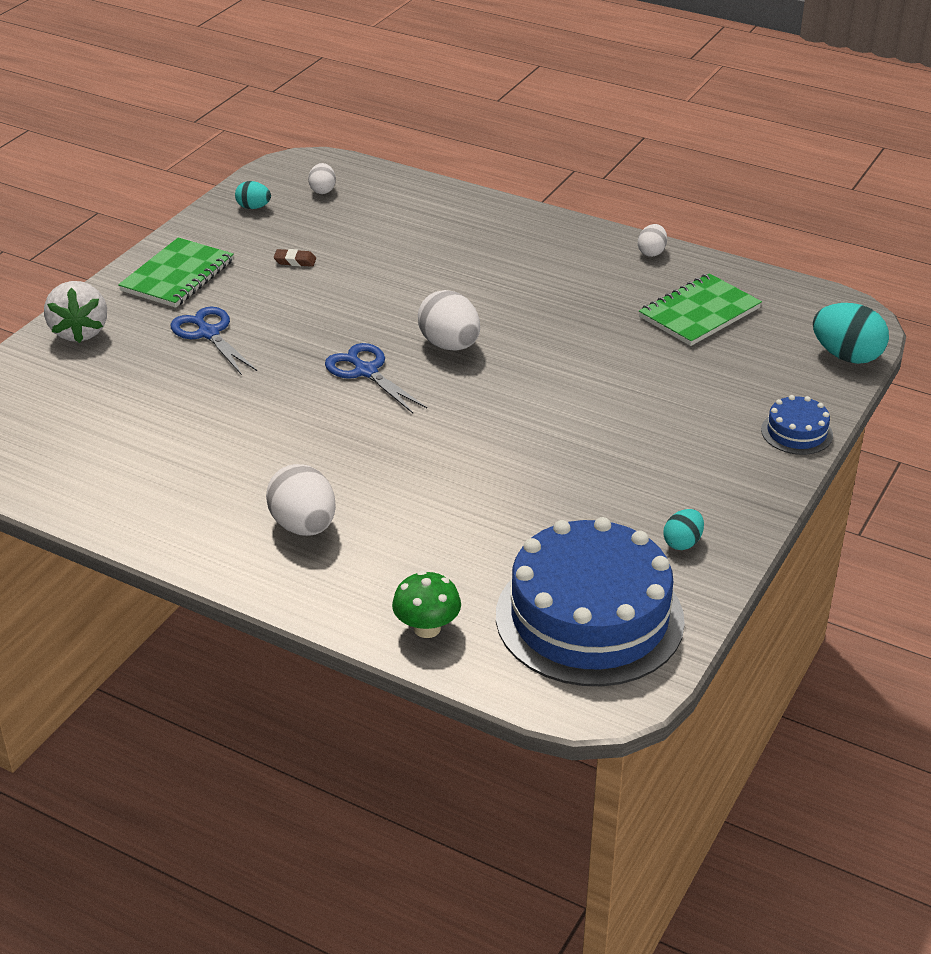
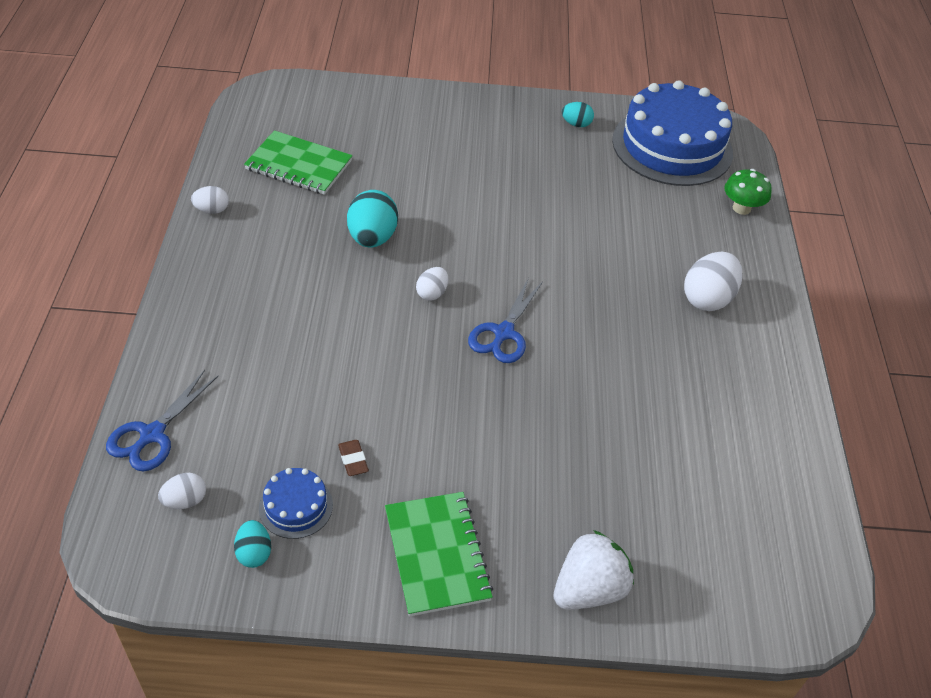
camera: 120 degrees left, 10 degrees up
(177, 276) = (437, 554): green notebook -> green notebook turned 75 degrees clockwise
(208, 333) = (520, 472): blue scissors -> blue scissors (152, 435)
(449, 345) = (432, 293): white egg -> white egg, size x0.55
(796, 432) = (427, 97): blue cake -> blue cake (296, 506)
(846, 356) = (319, 88): turquoise egg -> turquoise egg (372, 238)

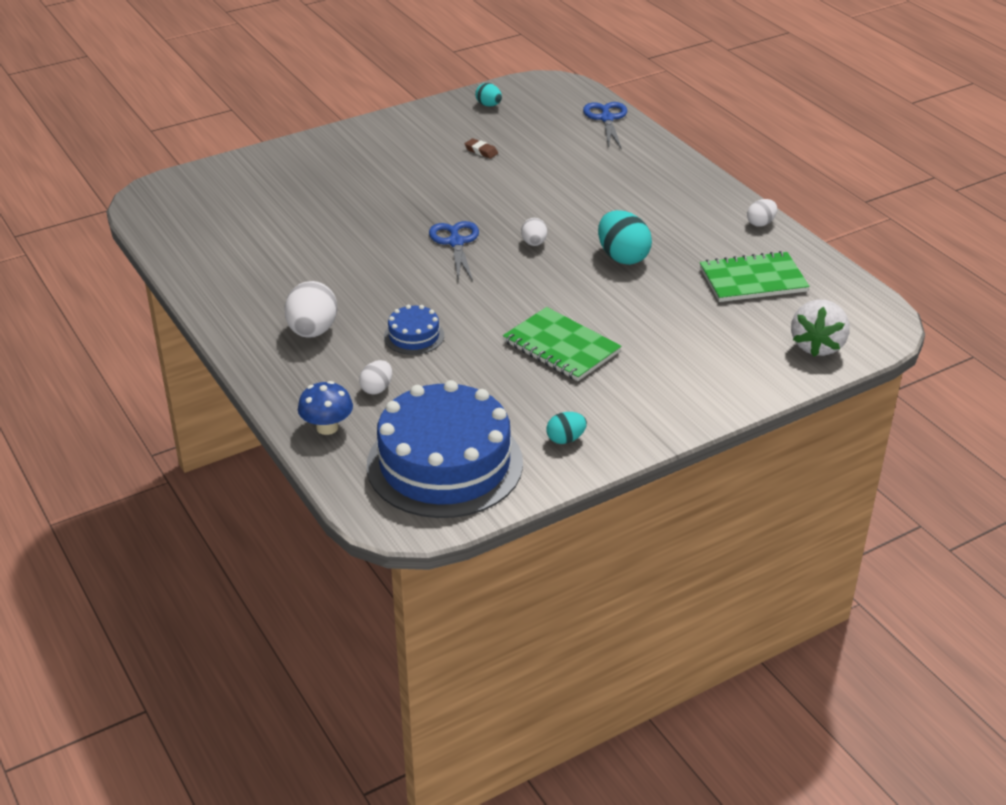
camera: 150 degrees right, 10 degrees down
(185, 501) = (550, 106): white egg -> white egg (377, 388)
(296, 506) = (489, 125): blue cake -> blue cake (414, 336)
(437, 554) = (390, 138): green notebook -> green notebook (561, 347)
(588, 589) = (292, 156): white strawberry -> white strawberry (817, 346)
(741, 208) = (327, 427): green mushroom -> blue mushroom

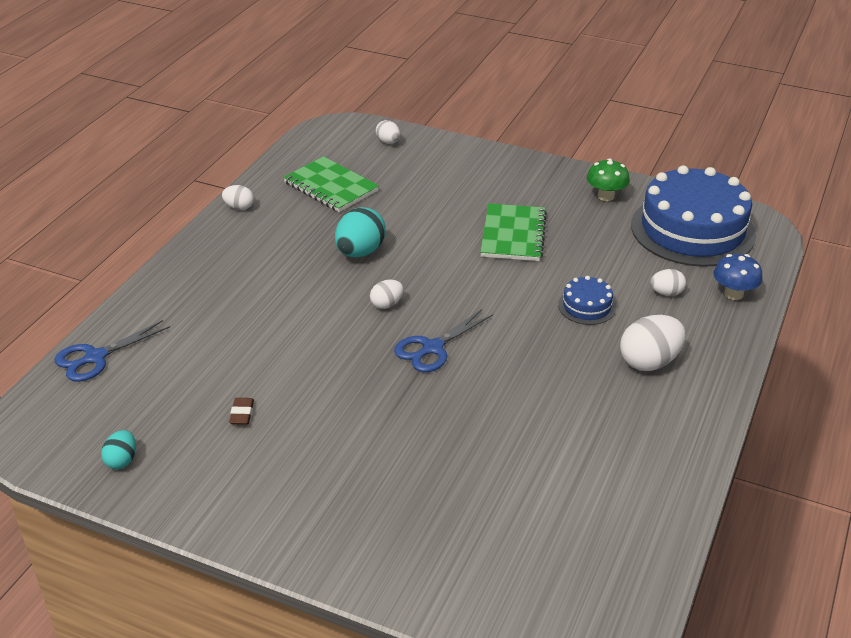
camera: 125 degrees left, 0 degrees up
(565, 439) = (606, 196): turquoise egg -> green mushroom
(817, 346) = (388, 142): white strawberry -> white egg

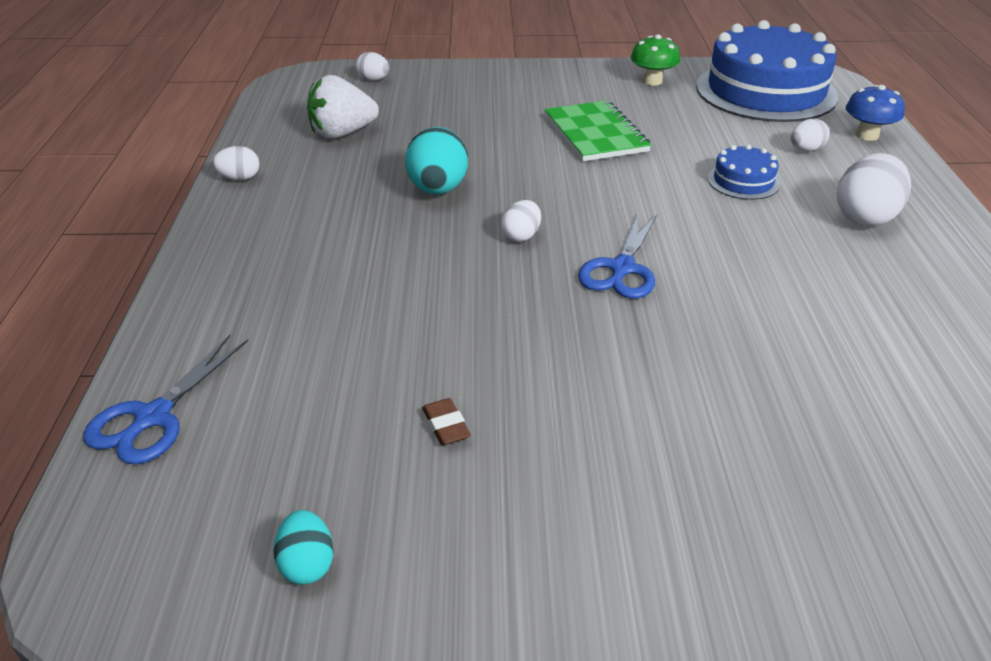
camera: 25 degrees left, 0 degrees up
(331, 187) = (342, 133): green notebook -> white strawberry

